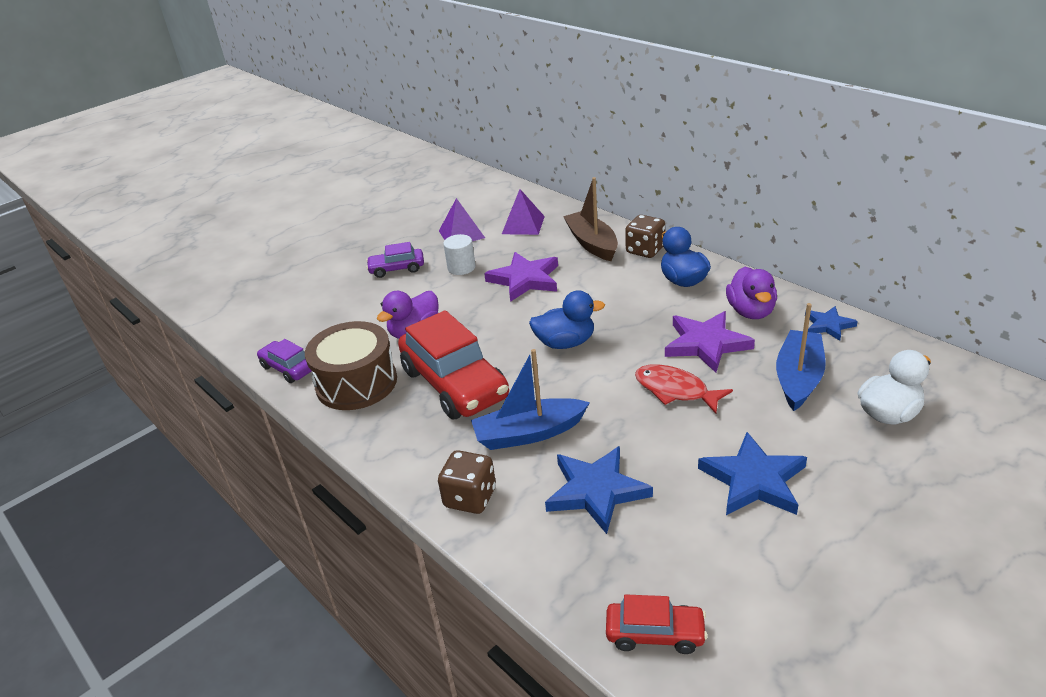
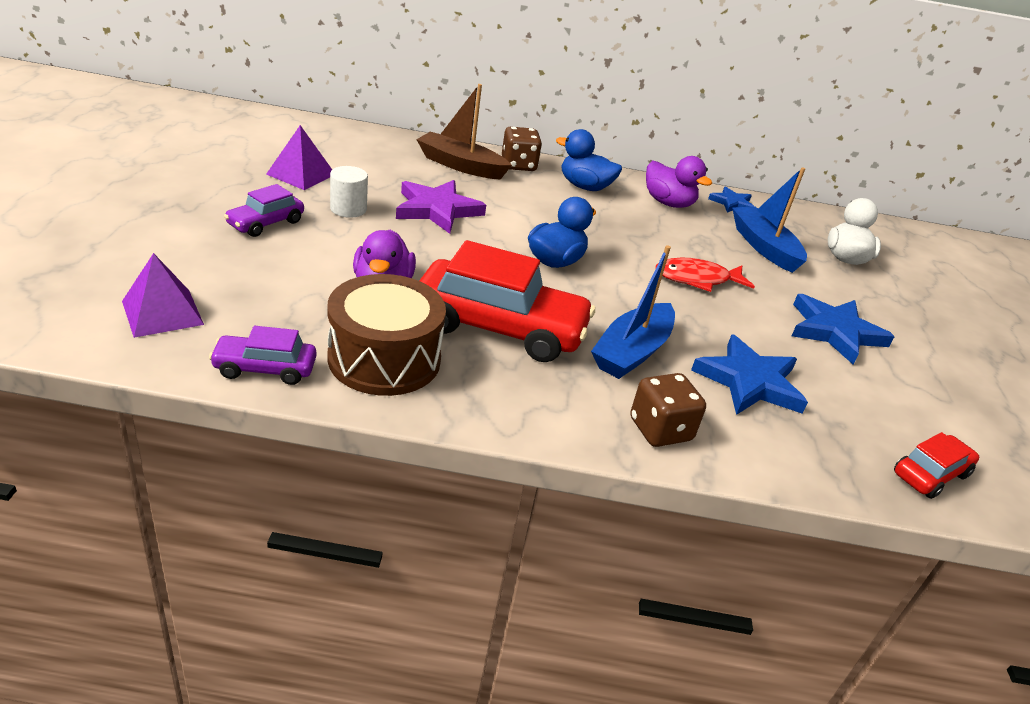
camera: 50 degrees left, 0 degrees up
(523, 225) = (363, 156): purple pyramid -> purple pyramid (162, 312)
(706, 344) = (670, 236): purple star -> none

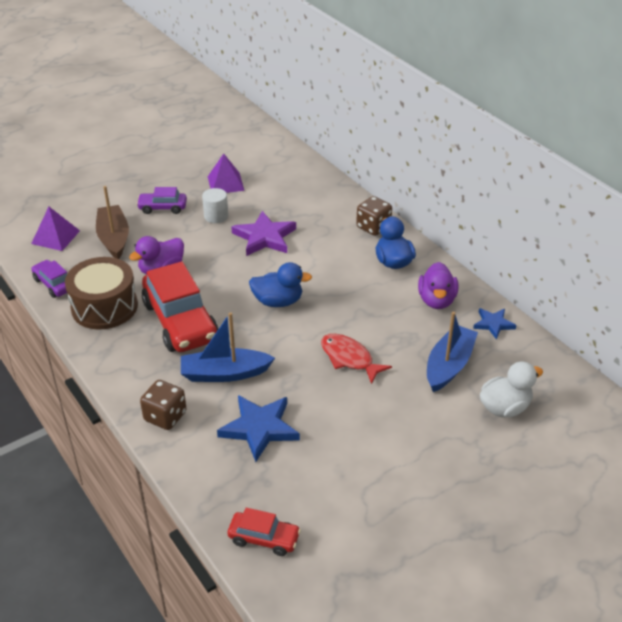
camera: 55 degrees right, 5 degrees up
(460, 165) = (331, 212): brown boat -> brown boat (114, 238)
(835, 331) = (379, 441): blue star -> none

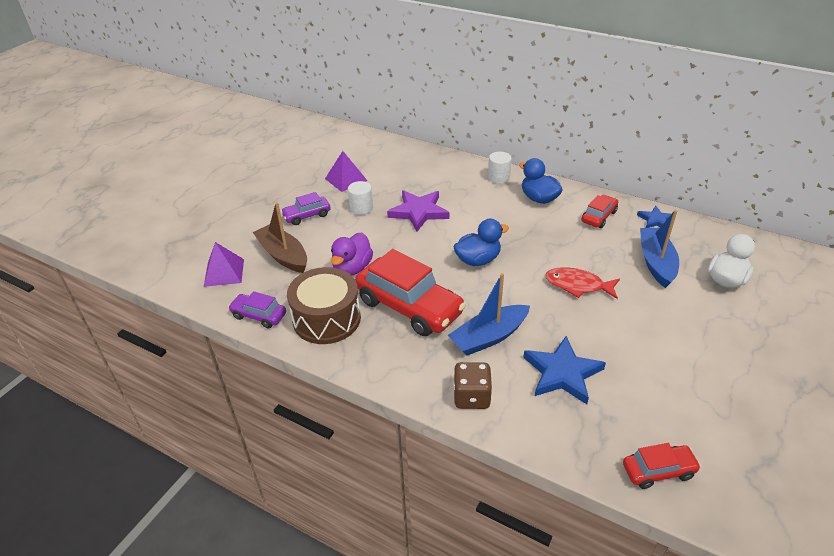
camera: 25 degrees left, 0 degrees up
(373, 227) = (498, 177): brown dice -> white cylinder
(436, 300) = (599, 217): purple duck -> red car

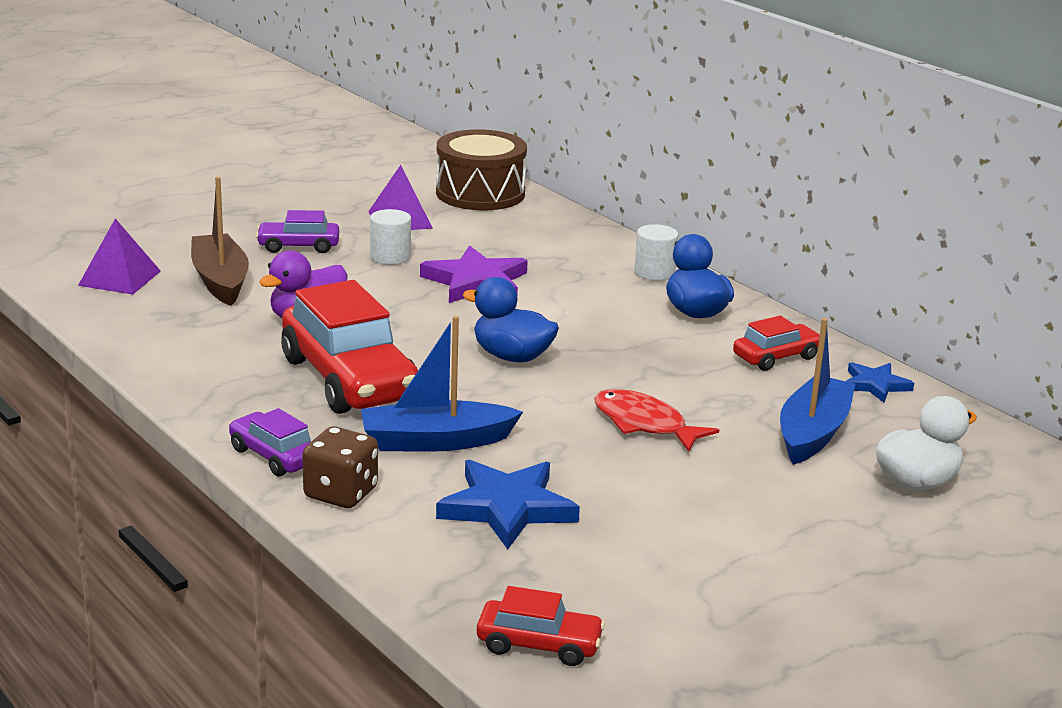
camera: 20 degrees right, 15 degrees down
(259, 315) = (124, 333): purple car -> purple car (274, 456)
(327, 319) = (215, 361): brown drum -> brown drum (480, 193)
(478, 260) = (512, 356): blue duck -> blue duck turned 150 degrees counterclockwise

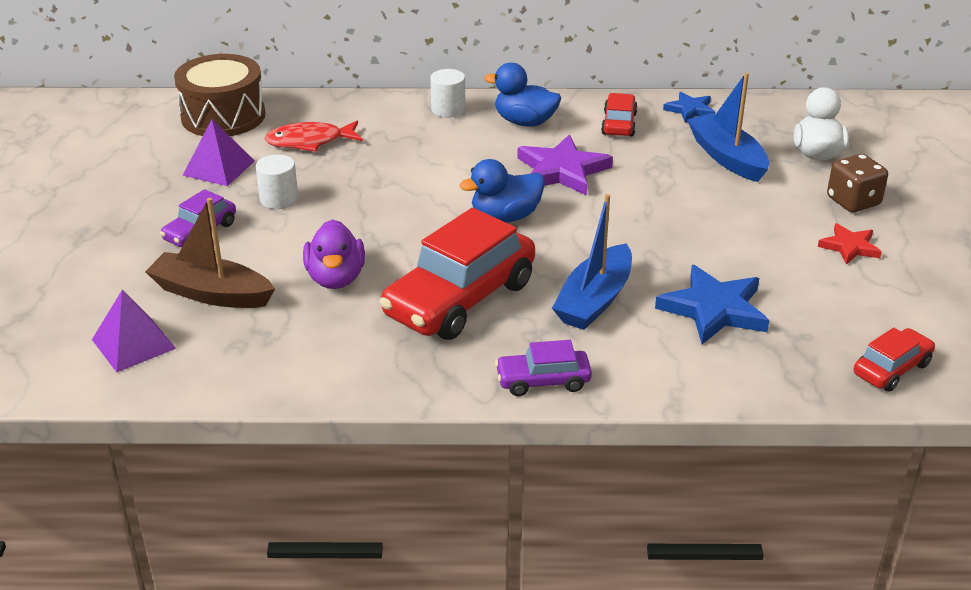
camera: 50 degrees left, 10 degrees up
(341, 493) = (628, 372): brown dice -> brown dice (853, 201)
(349, 379) = (460, 299): red car -> red car turned 120 degrees clockwise
(476, 282) = (371, 181): purple star -> purple star (562, 170)
(644, 424) = (655, 209): red fish -> red fish (309, 142)
(747, 556) = (849, 247): none -> red star

